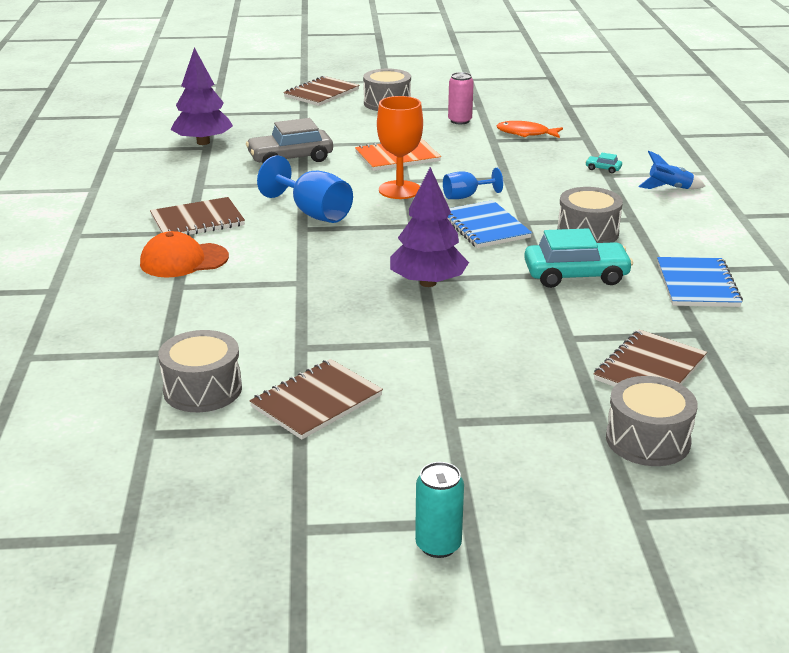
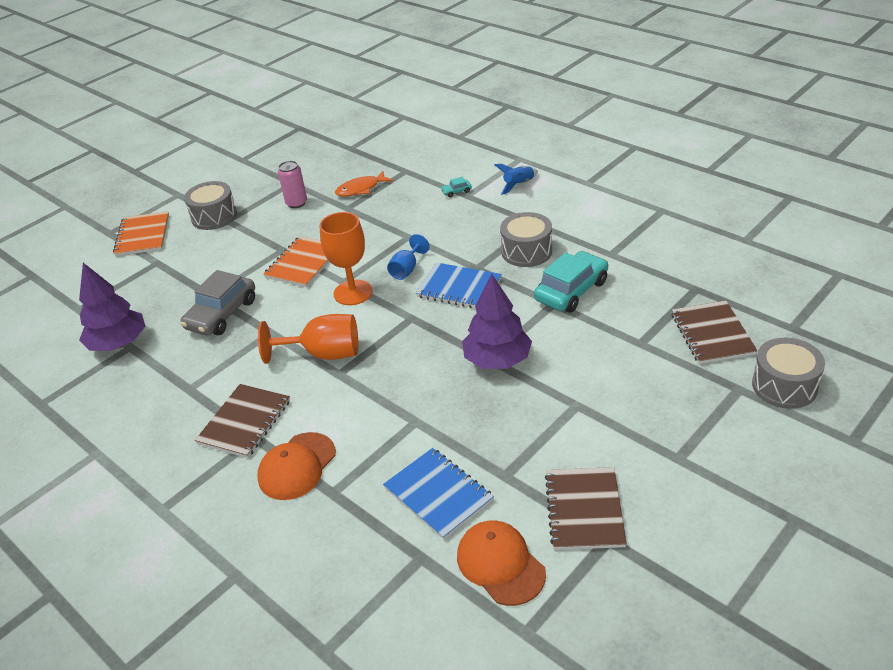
camera: 40 degrees left, 10 degrees up
(202, 389) = (500, 564): grey drum -> orange cap
(313, 213) = (324, 354): blue goblet -> orange goblet
(321, 93) = (143, 235): brown notebook -> orange notebook
(438, 545) = (808, 551): turquoise can -> none
(697, 285) = (643, 252): blue notebook -> blue notebook (438, 494)

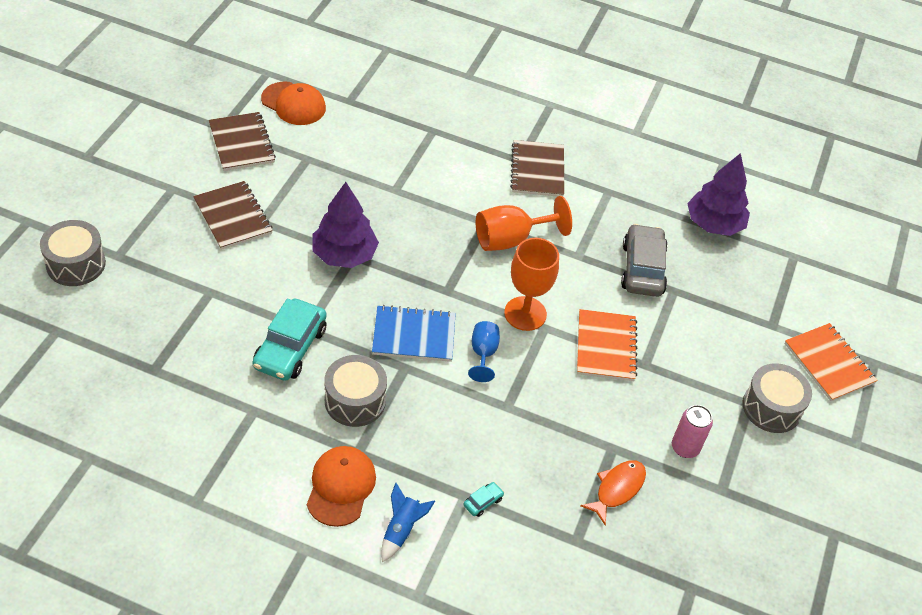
camera: 150 degrees right, 10 degrees up
(297, 466) = (471, 144): orange cap -> orange cap (341, 487)
(438, 494) = (353, 139): blue notebook -> none
(712, 334) = (139, 312): brown notebook -> brown notebook (233, 217)

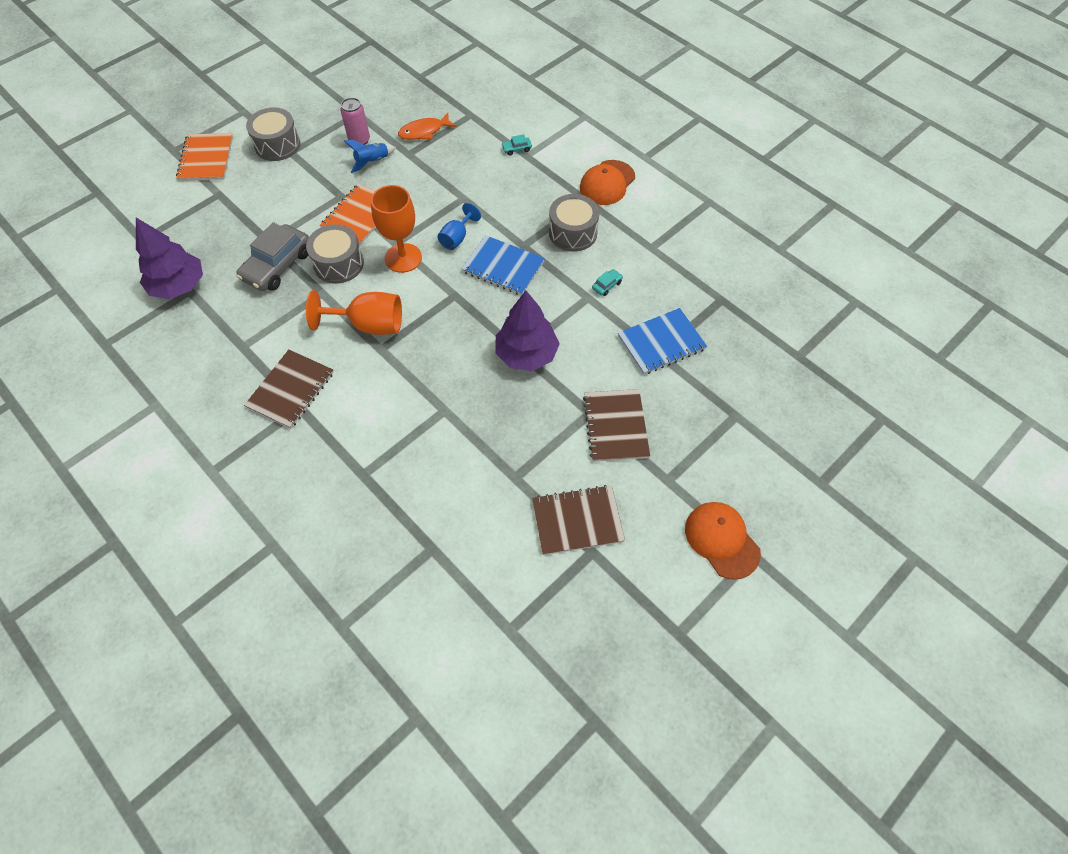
camera: 150 degrees left, 10 degrees up
(76, 264) = (776, 418): grey drum -> grey drum (338, 264)
(210, 303) = (661, 343): none -> blue notebook
(242, 143) = (577, 521): brown notebook -> brown notebook turned 75 degrees clockwise
(290, 348) = (607, 285): turquoise car -> turquoise car, size x0.41
(293, 104) = (498, 564): orange cap -> orange cap (721, 540)
(401, 530) = (578, 149): blue rocket -> blue rocket (372, 162)

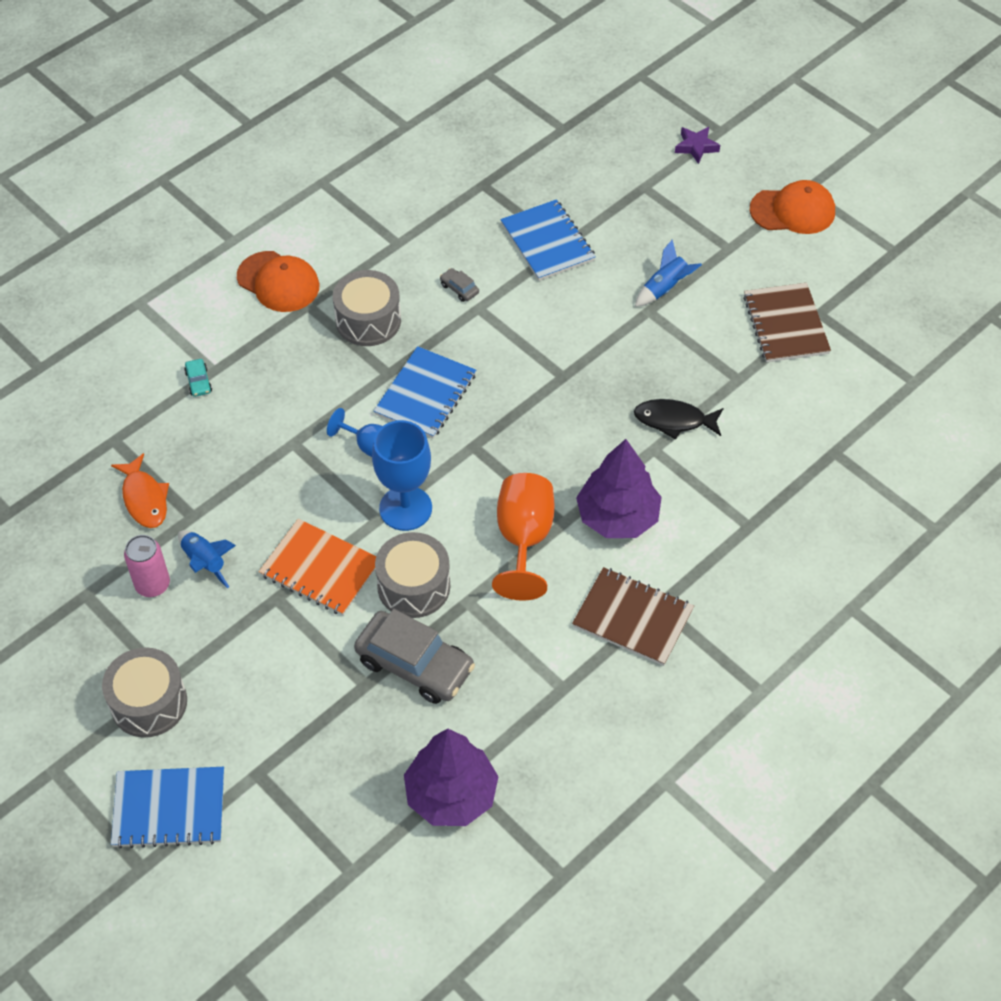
camera: 90 degrees left, 5 degrees down
(206, 158) = (169, 809): orange notebook -> blue notebook
(403, 258) = (405, 508): orange goblet -> blue goblet
(472, 426) = (674, 420): none -> black fish
(526, 354) = (567, 369): purple tree -> purple tree (617, 517)
(607, 285) = (459, 289): turquoise car -> grey car
(615, 426) = (665, 288): brown notebook -> blue rocket
(721, 540) = (793, 211): orange cap -> orange cap turned 150 degrees counterclockwise
(794, 460) = (696, 147): none -> purple star

